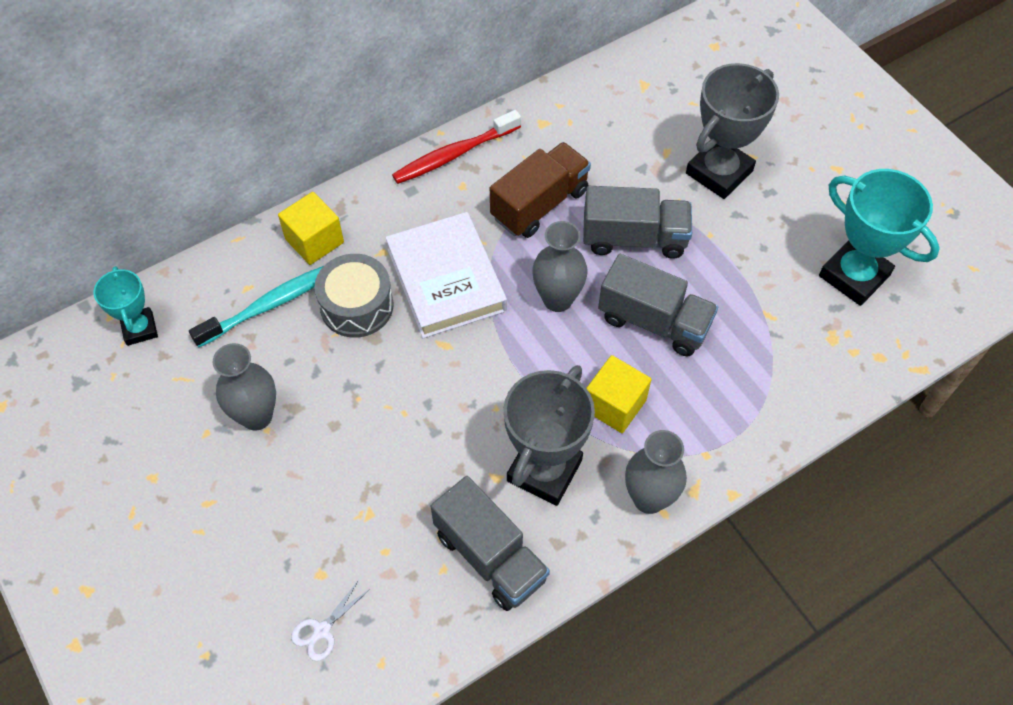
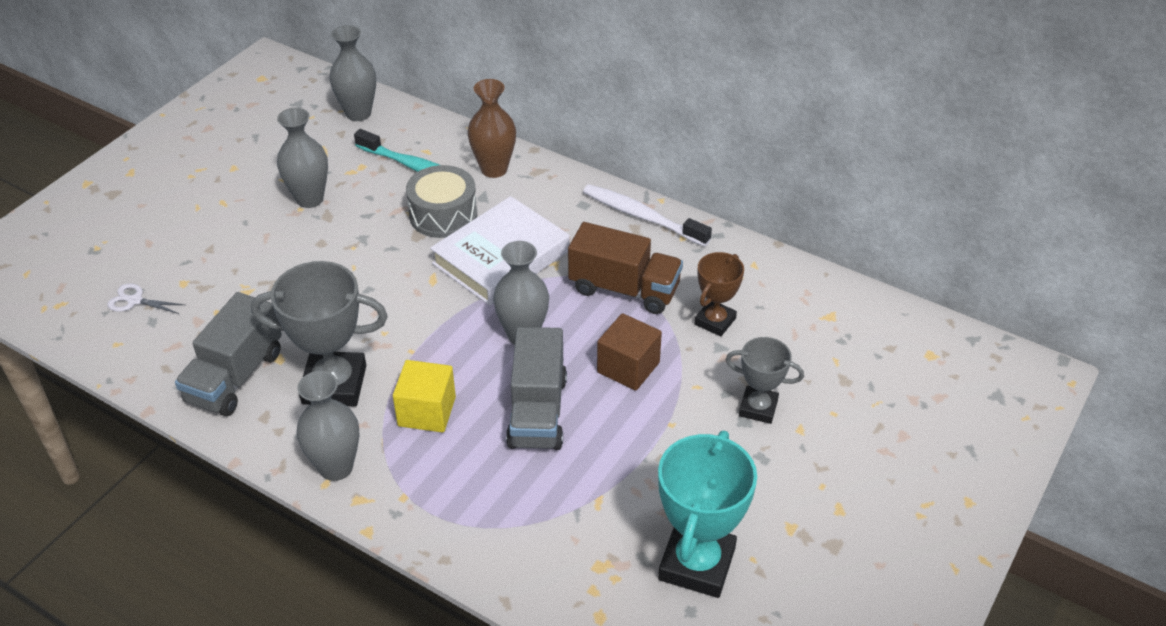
camera: 65 degrees right, 15 degrees down
(140, 329) = (358, 113): turquoise trophy -> grey vase
(314, 241) = (494, 169): yellow cube -> brown vase
(454, 154) = (642, 216): red toothbrush -> white toothbrush
(611, 159) = (715, 321): none -> brown trophy
(634, 238) = (628, 367): grey truck -> brown cube
(719, 172) = (758, 408): grey trophy -> grey trophy, size x0.59

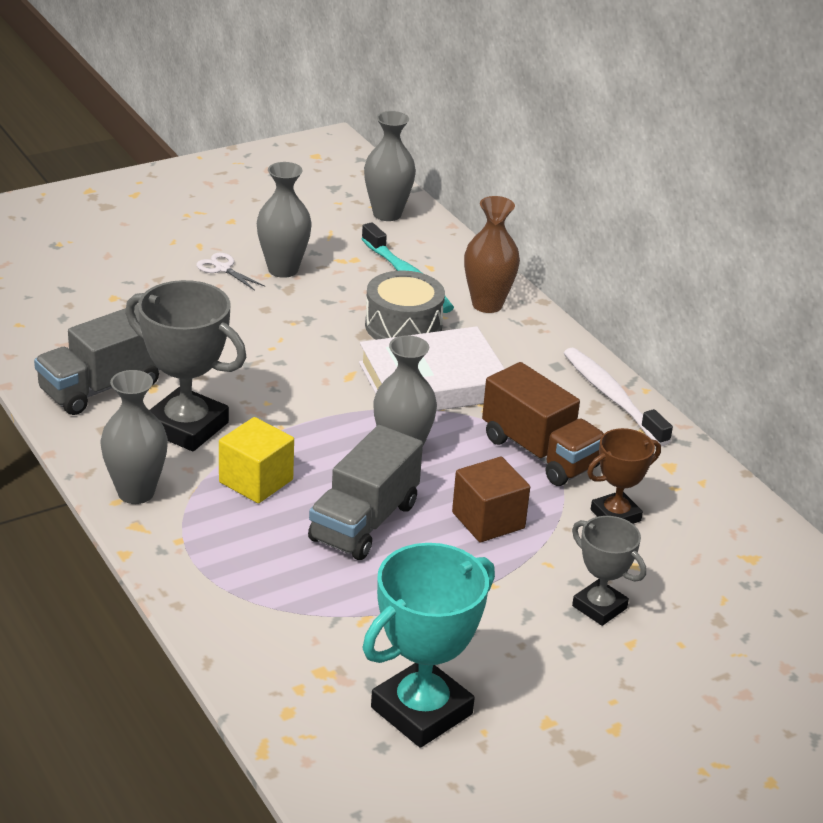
camera: 25 degrees right, 10 degrees down
(135, 300) = (60, 296): white scissors -> white scissors (223, 268)

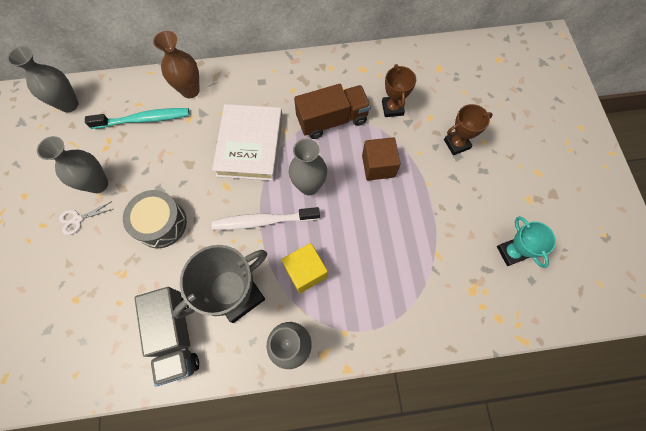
camera: 65 degrees left, 35 degrees up
(364, 522) = (360, 226): grey truck -> none
(403, 326) = (191, 140): grey drum -> grey drum (161, 223)
(421, 711) = (511, 252): turquoise trophy -> turquoise trophy, size x0.59
(599, 607) = (456, 144): grey trophy -> brown trophy
(612, 397) = (299, 69): white toothbrush -> white toothbrush (263, 221)

